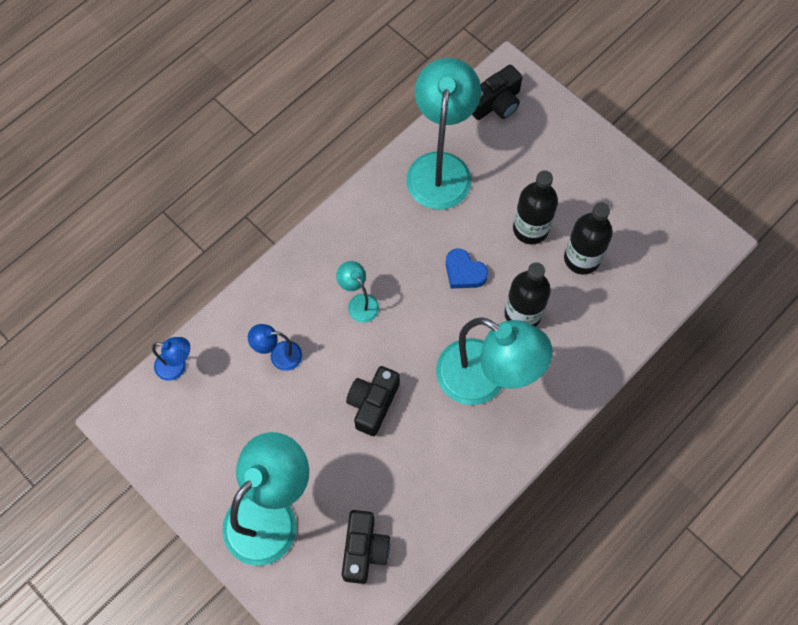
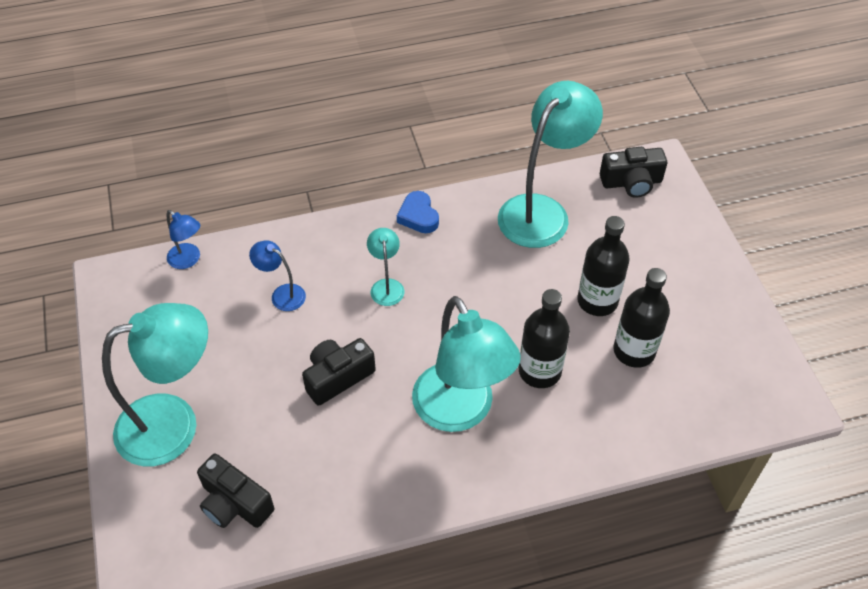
camera: 30 degrees right, 15 degrees down
(364, 550) = (234, 503): black camera -> black camera turned 90 degrees clockwise
(464, 272) = (505, 307): blue heart -> blue heart (418, 216)

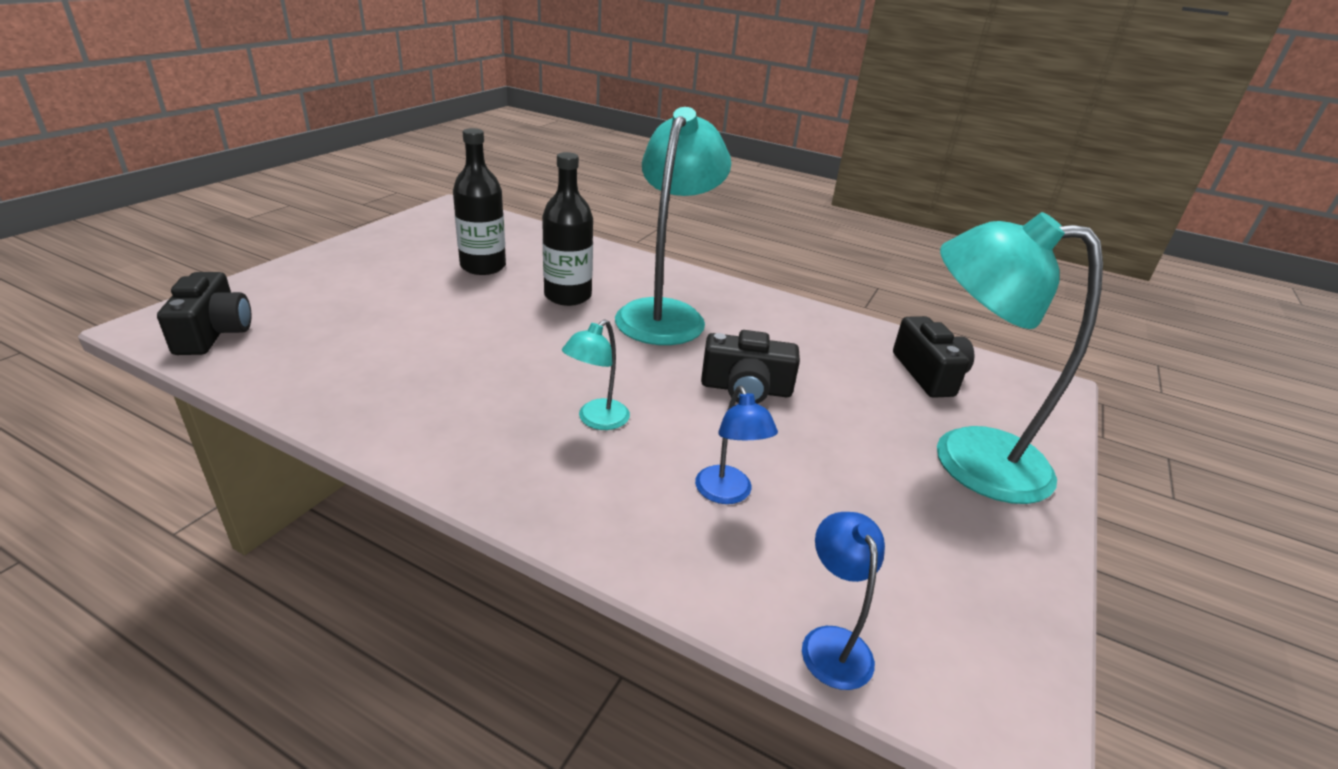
camera: 140 degrees left, 20 degrees down
(418, 216) = (447, 457): blue heart -> none
(542, 211) = (333, 370): turquoise lamp -> none
(597, 301) = (444, 297): black bottle -> none
(631, 182) = (214, 332): black camera -> black camera turned 45 degrees clockwise

